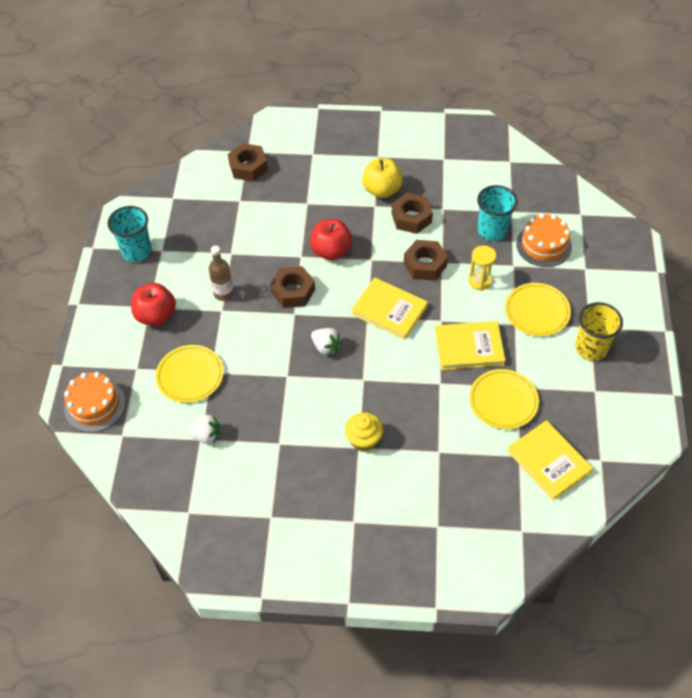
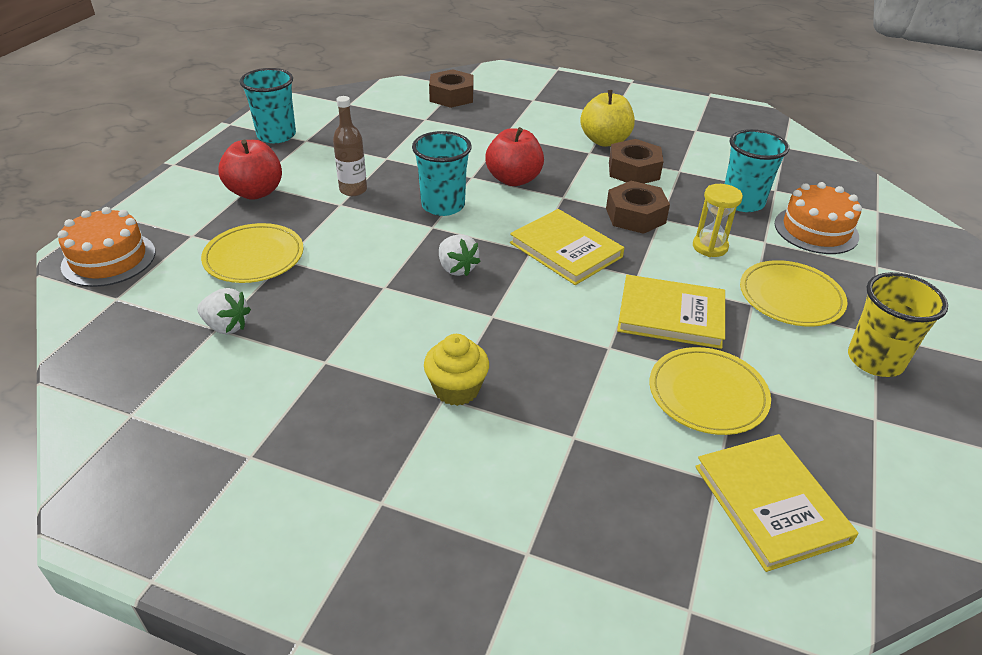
camera: 15 degrees right, 15 degrees down
(293, 291) = (443, 205): brown nut -> turquoise cup

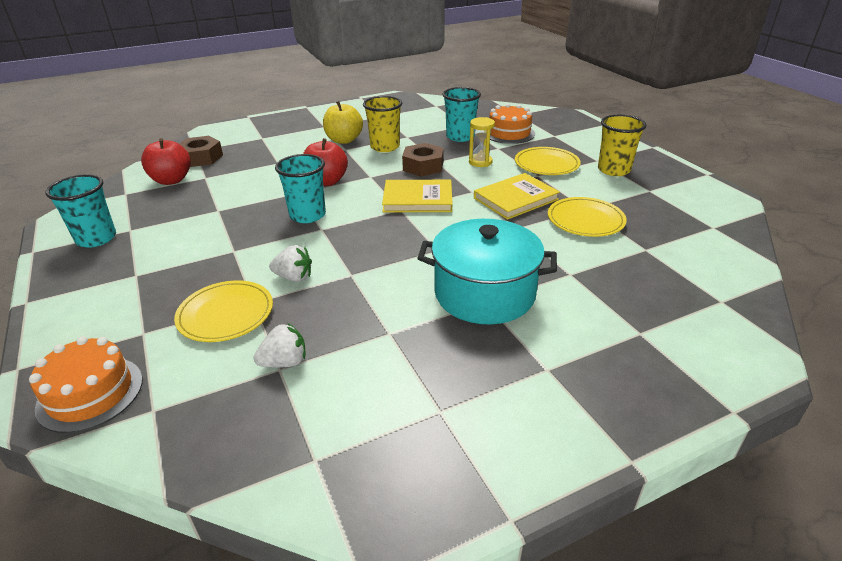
camera: 45 degrees left, 5 degrees down
(255, 192) = (148, 279): red apple -> red apple (171, 180)
(353, 190) = (228, 238): brown bottle -> none
(456, 268) = (376, 240): white strawberry -> white strawberry (294, 277)
(456, 389) = (484, 293): yellow cupcake -> turquoise pot
(634, 170) = (385, 147): brown nut -> yellow cup
(770, 503) = (675, 243): yellow book -> none

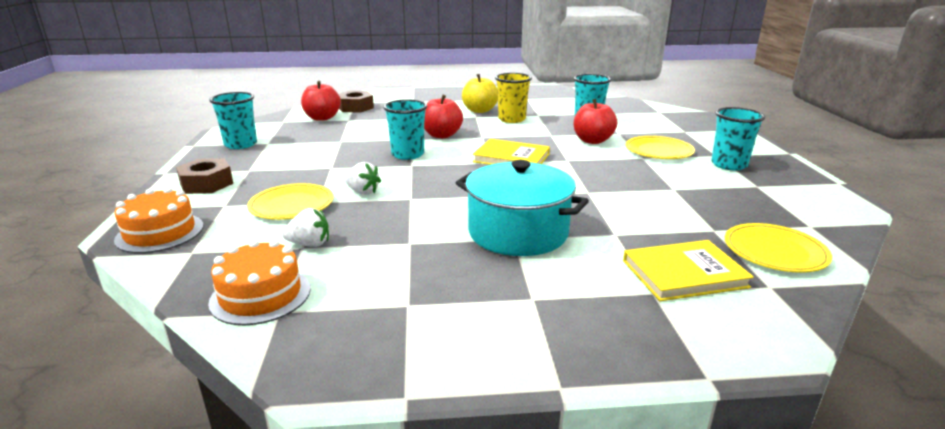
camera: 20 degrees right, 10 degrees down
(423, 166) = (535, 136): brown nut -> brown nut (206, 184)
(480, 162) = (592, 141): yellow hourglass -> red apple
(509, 133) = (639, 124): orange cake -> orange cake (260, 295)
(515, 199) = (605, 171): yellow book -> yellow book (684, 274)
(585, 220) = (665, 197): yellow plate -> yellow plate (775, 251)
(613, 170) = (729, 165): yellow cup -> turquoise cup

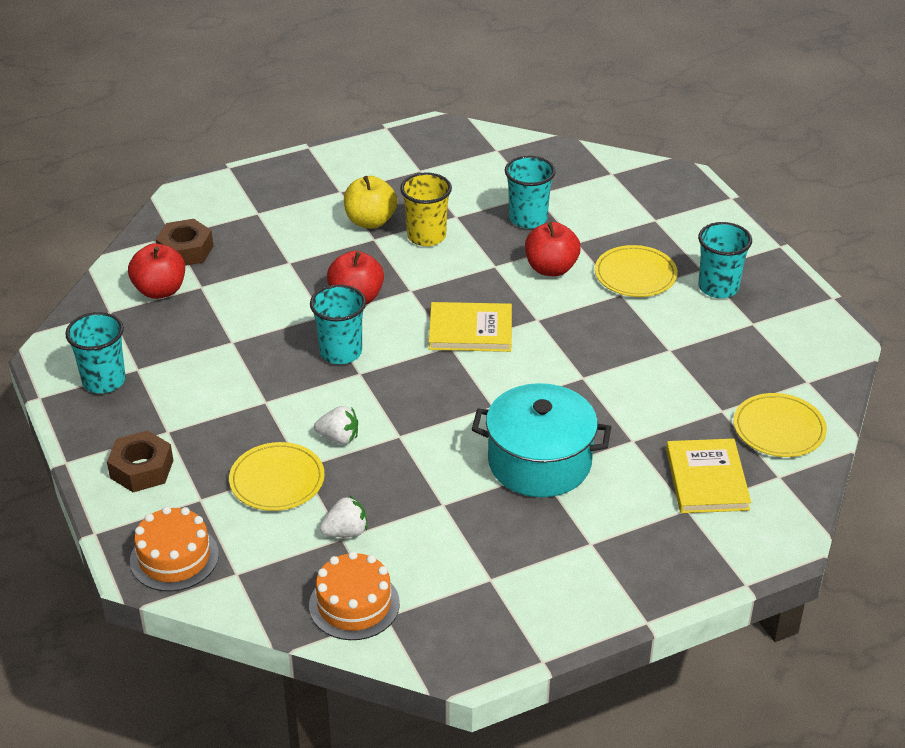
camera: 20 degrees left, 15 degrees up
(684, 274) = (707, 479): yellow book -> yellow book turned 60 degrees counterclockwise

